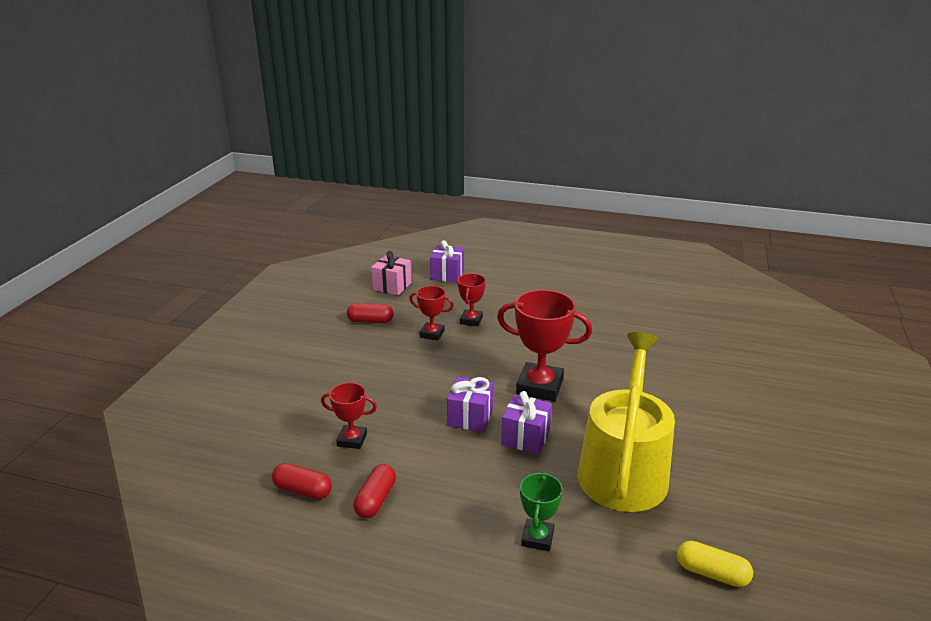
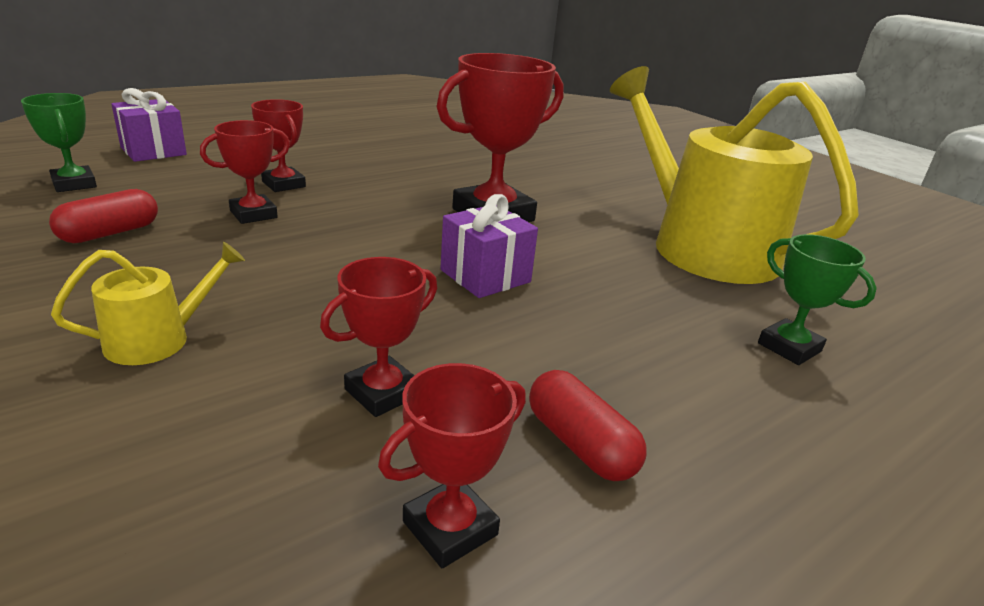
camera: 55 degrees left, 0 degrees up
(303, 490) = (450, 528): red capsule -> red trophy
(324, 379) = (157, 339): none -> yellow watering can
(392, 286) = (74, 184): pink gift -> green trophy
(525, 437) = (578, 264): purple gift -> none
(711, 573) = (906, 284): yellow capsule -> none

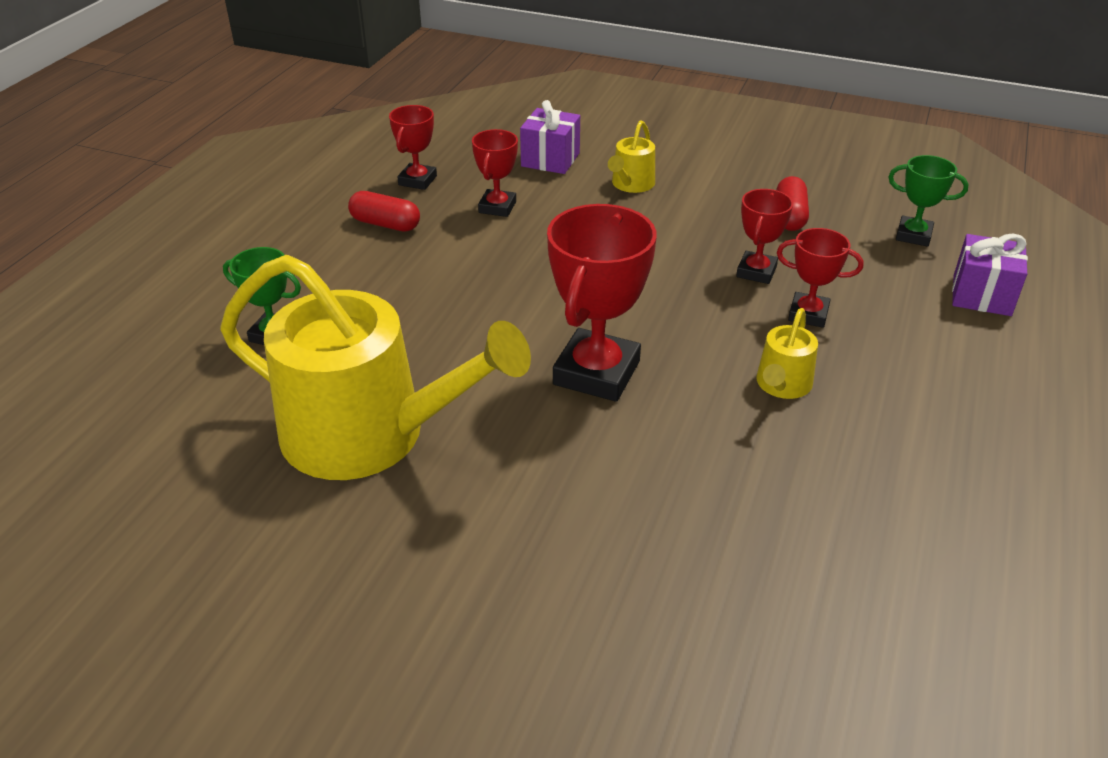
camera: 150 degrees right, 10 degrees up
(381, 171) = (782, 385): none -> yellow watering can
(485, 276) = (526, 297): purple gift -> purple gift (550, 159)

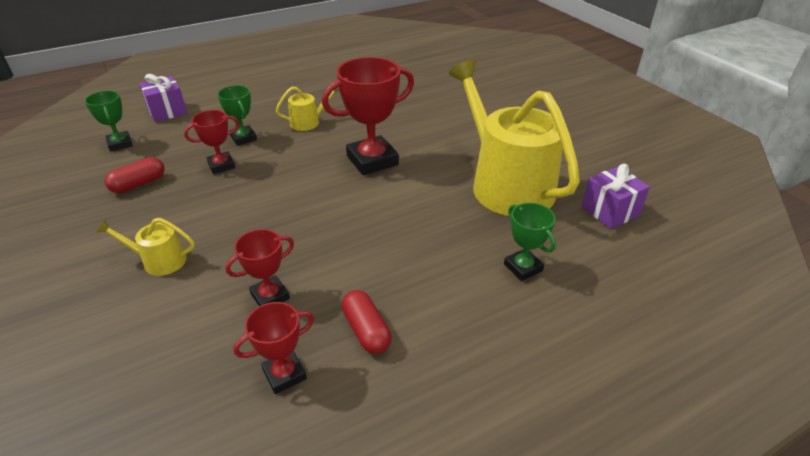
camera: 140 degrees left, 0 degrees up
(550, 159) = (157, 327): purple gift -> purple gift (610, 211)
(631, 184) = (159, 261): yellow watering can -> yellow watering can turned 150 degrees counterclockwise
(808, 314) = (243, 138): red trophy -> green trophy

